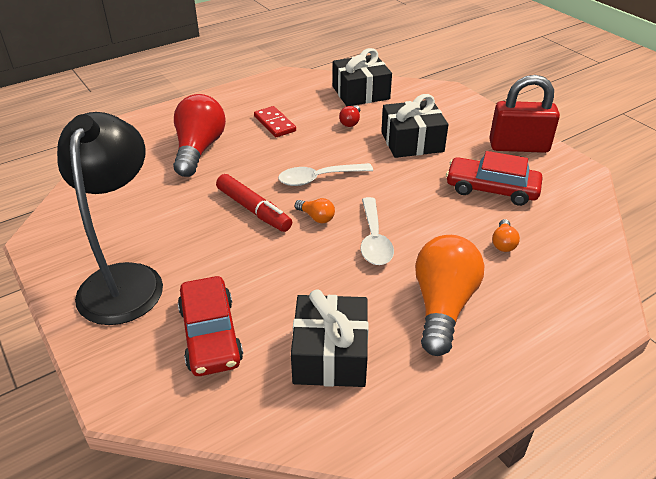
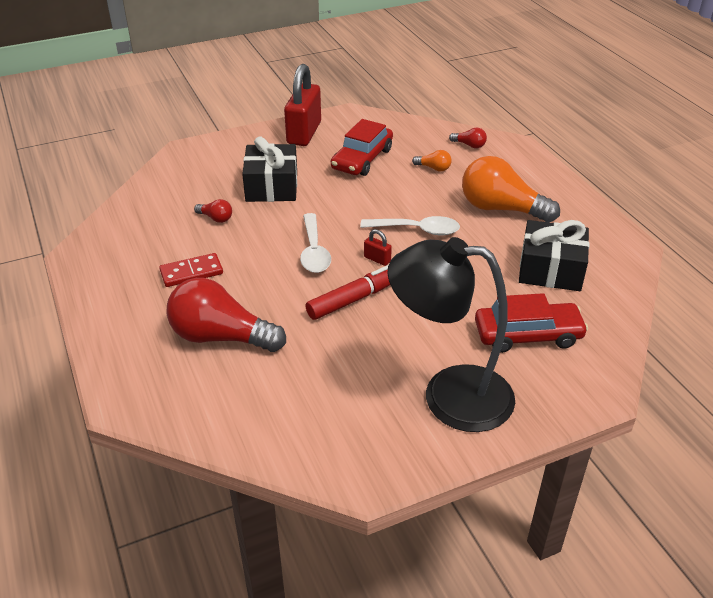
camera: 80 degrees left, 0 degrees up
(316, 217) = (377, 259): orange light bulb -> red padlock
(360, 93) = (156, 203): black gift -> none
(576, 270) = (469, 145): none -> red light bulb

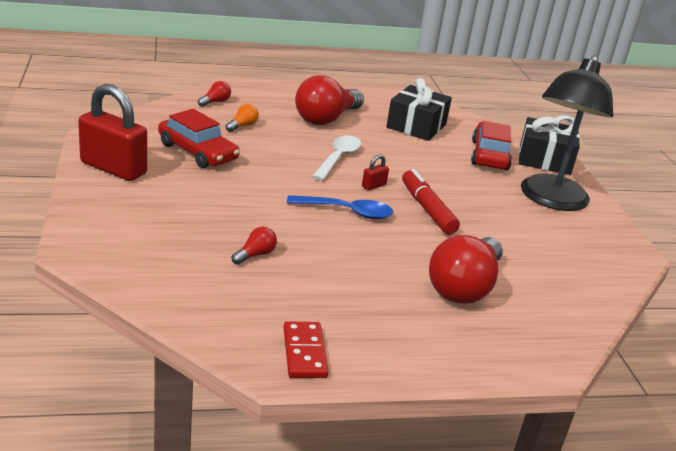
camera: 80 degrees left, 10 degrees down
(191, 272) = (352, 287): red domino -> red domino (304, 352)
(272, 186) = (213, 209): black gift -> black gift (544, 159)
(314, 251) = (347, 212): white spoon -> blue spoon
(501, 209) = (326, 119): orange light bulb -> red light bulb

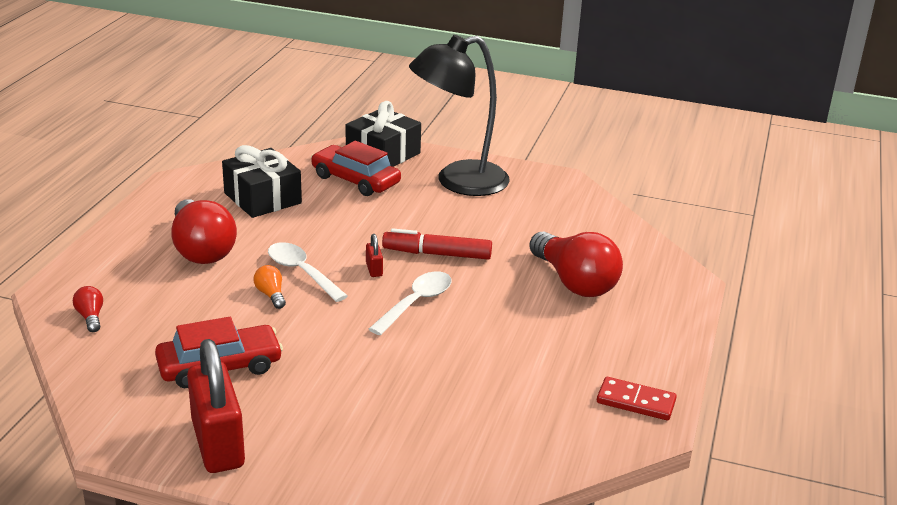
camera: 60 degrees left, 0 degrees up
(113, 168) = (218, 444): red padlock -> red padlock turned 75 degrees counterclockwise
(242, 126) = (175, 314): orange light bulb -> orange light bulb (271, 295)
(255, 255) = (467, 385): red light bulb -> none
(347, 212) = (416, 303): blue spoon -> white spoon
(551, 200) = (458, 182): black lamp -> black lamp turned 105 degrees clockwise

